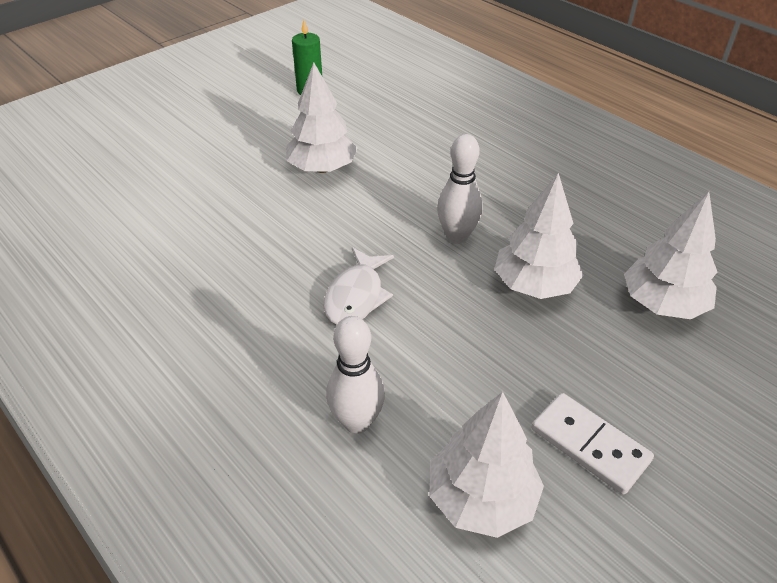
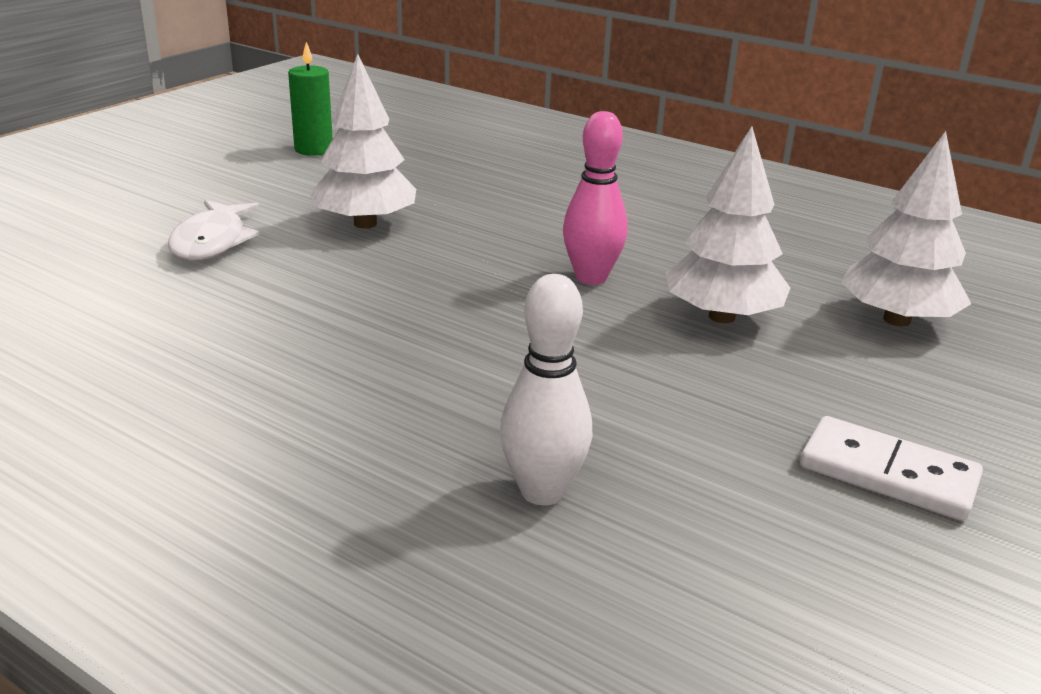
camera: 15 degrees left, 15 degrees down
(356, 296) = (476, 351): white fish -> white fish (212, 242)
(457, 236) = (591, 277): white bowling pin -> pink bowling pin
(481, 498) = (771, 555): white tree -> none

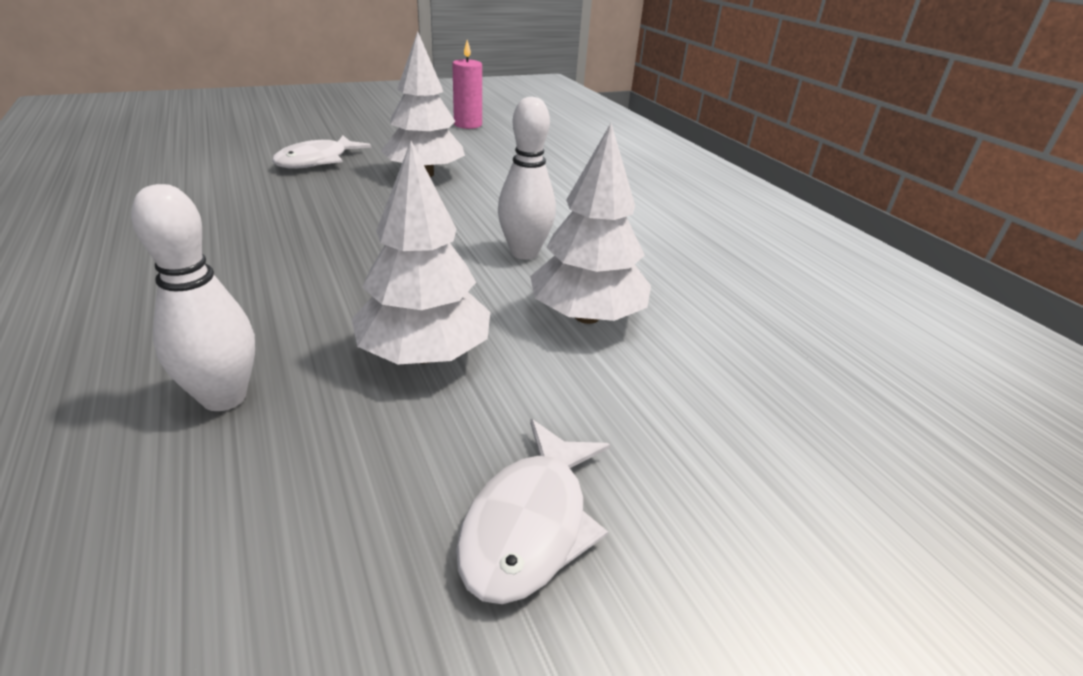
camera: 30 degrees right, 5 degrees up
(313, 149) = (468, 125): green candle -> pink candle
(591, 277) = (524, 253): pink bowling pin -> white bowling pin
(888, 473) = (530, 524): white domino -> white fish
(896, 320) = (759, 377): white tree -> white tree (424, 354)

